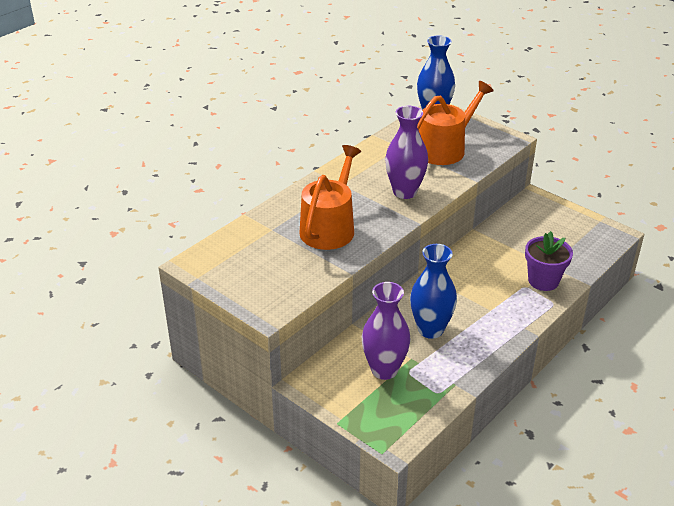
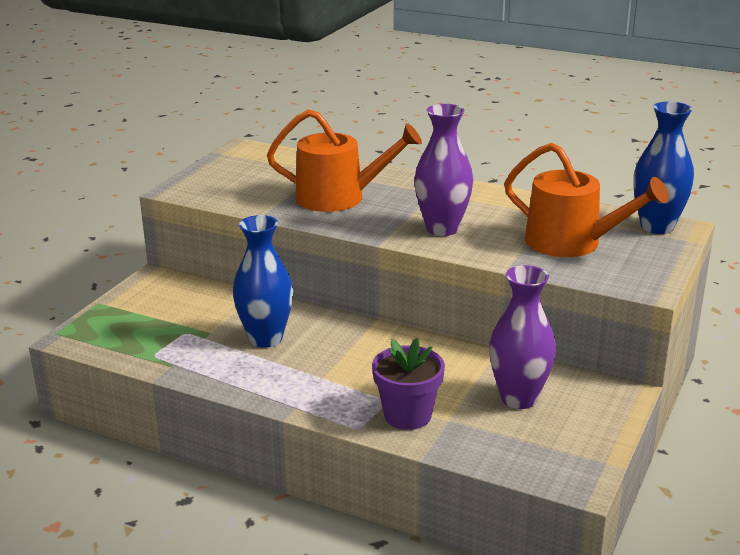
camera: 75 degrees right, 10 degrees down
(384, 370) = (185, 318): purple vase -> purple vase (519, 398)

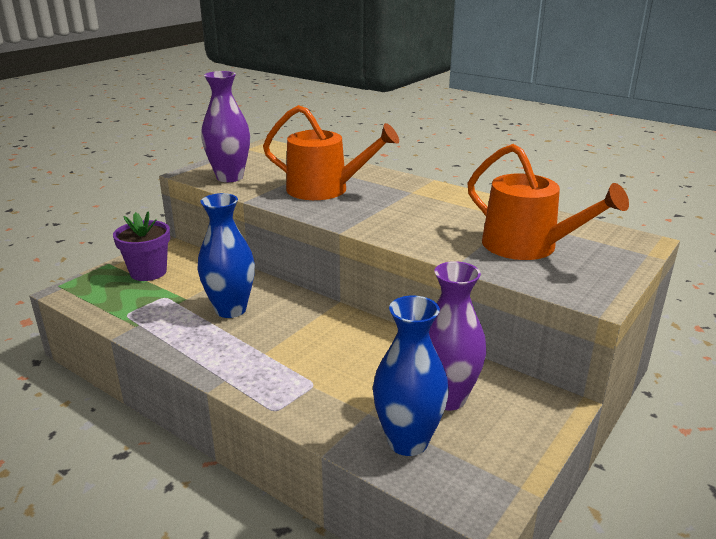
camera: 10 degrees right, 0 degrees up
(407, 415) = (328, 403): purple flower pot -> purple flower pot (148, 272)
(442, 229) = (406, 223): purple vase -> purple vase (229, 177)
(657, 227) = (618, 239): blue vase -> blue vase (408, 441)

